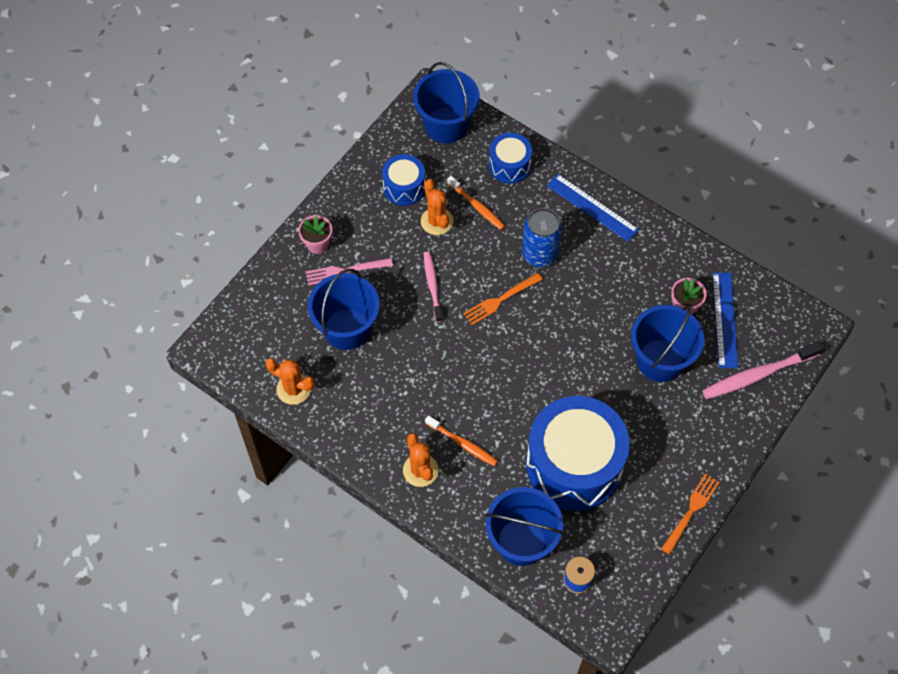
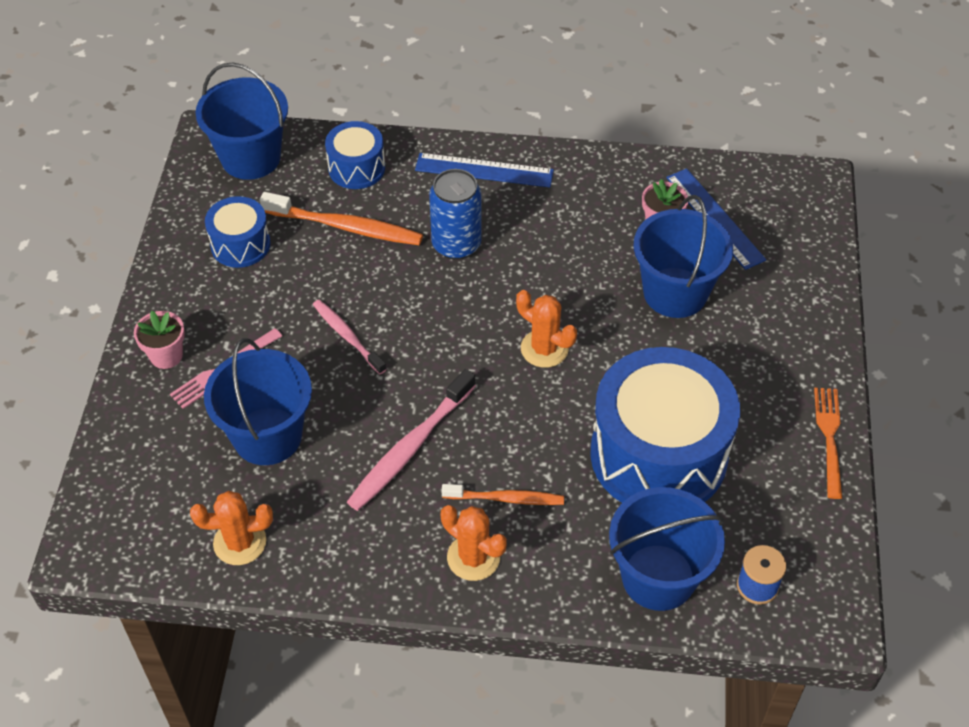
camera: 30 degrees left, 10 degrees down
(437, 221) = (306, 264): orange cactus -> orange cactus (544, 349)
(477, 206) = (346, 227): orange toothbrush -> orange toothbrush, size x1.57
(500, 300) = (442, 314): orange fork -> none
(758, 375) = (792, 257): pink toothbrush -> pink toothbrush (410, 448)

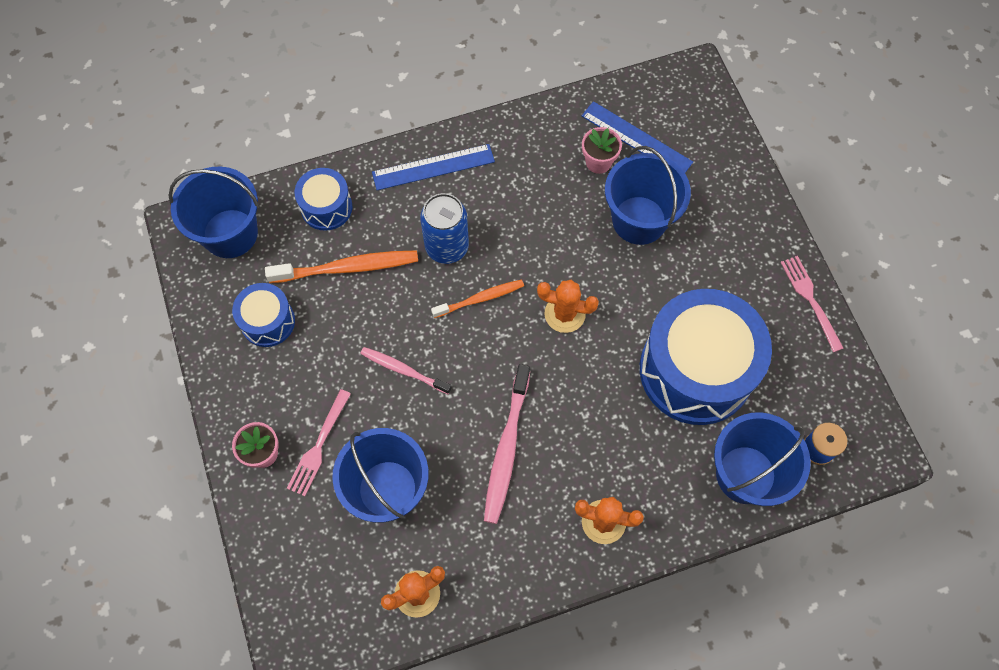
camera: 25 degrees left, 15 degrees up
(506, 499) = (602, 460): orange toothbrush -> orange toothbrush (480, 299)
(829, 437) = (810, 300): orange fork -> pink fork

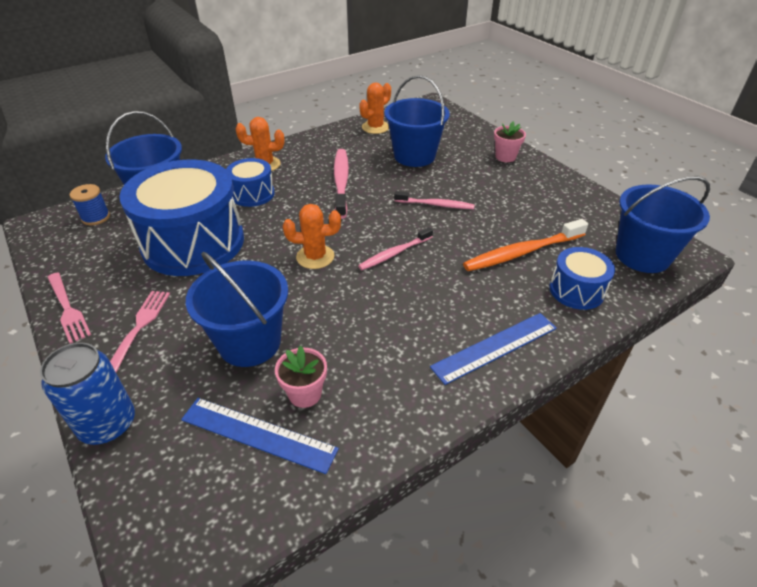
camera: 165 degrees right, 25 degrees down
(268, 321) = (558, 211): blue drum -> blue drum (252, 194)
(319, 446) = (472, 165): pink fork -> pink fork (139, 328)
(447, 247) = (443, 282): blue can -> blue can (108, 424)
(480, 299) = (394, 253): orange toothbrush -> pink toothbrush

